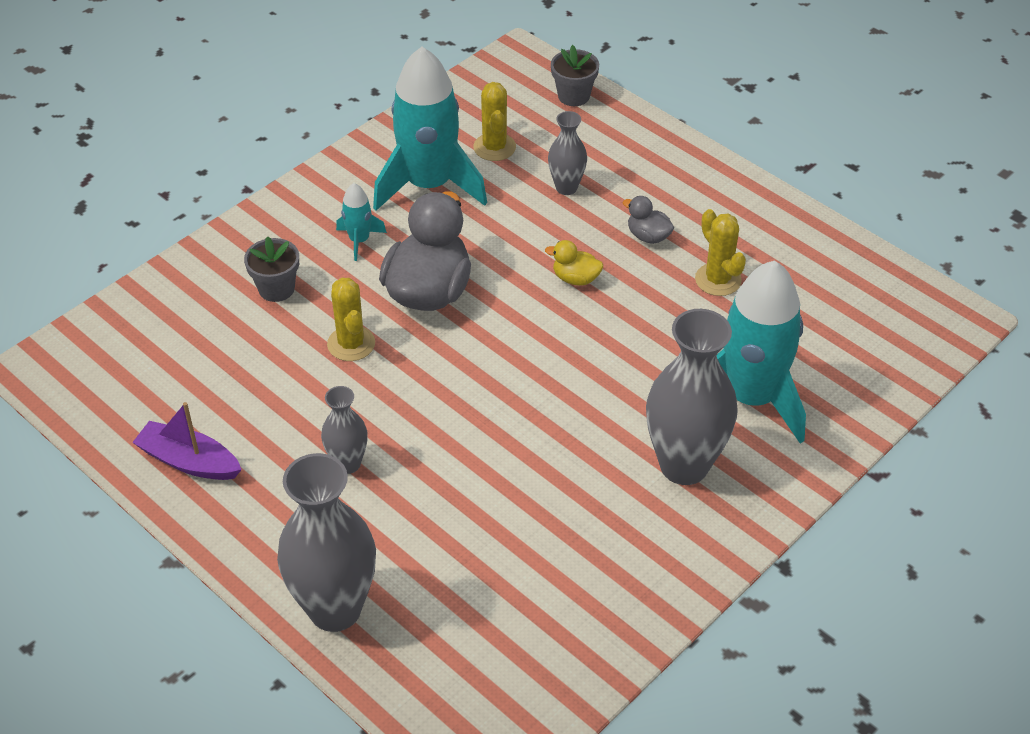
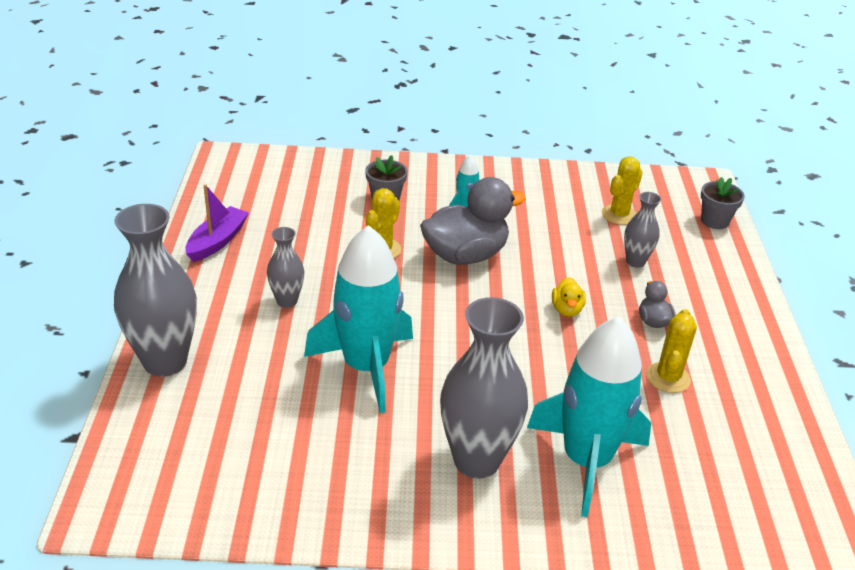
camera: 45 degrees right, 10 degrees down
(189, 461) = (217, 241): purple boat -> purple boat turned 45 degrees clockwise
(429, 185) = (548, 208): turquoise rocket -> turquoise rocket (366, 367)
(575, 278) = (566, 310): yellow duck -> yellow duck turned 150 degrees counterclockwise

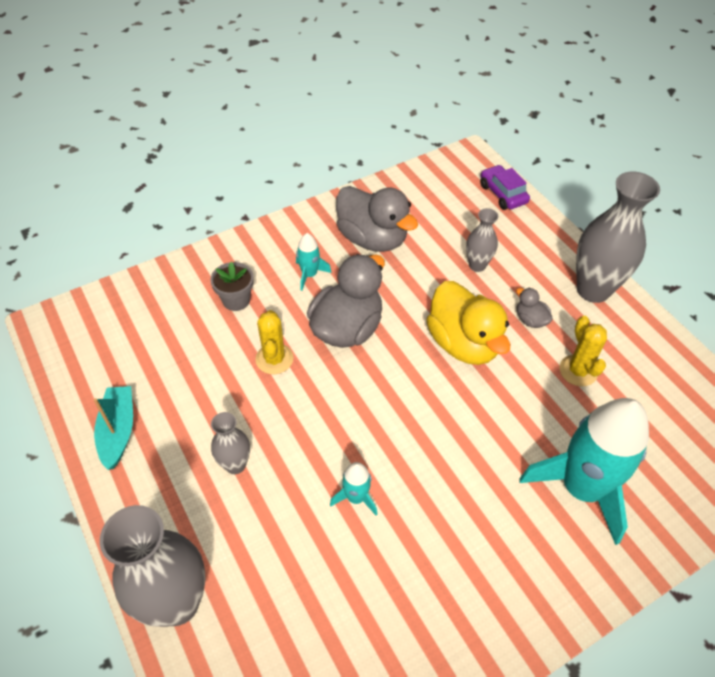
camera: 30 degrees left, 15 degrees up
(217, 241) = (118, 431): purple boat -> turquoise boat
(366, 367) = (356, 497): turquoise rocket -> turquoise rocket, size x0.44
(476, 460) = (508, 540): grey vase -> grey vase (593, 290)
(548, 205) = (372, 239): none -> grey duck
(566, 310) = (463, 343): yellow duck -> yellow duck, size x2.21
(619, 215) = (432, 222): yellow cactus -> none
(714, 221) = (502, 194): grey flower pot -> purple car

